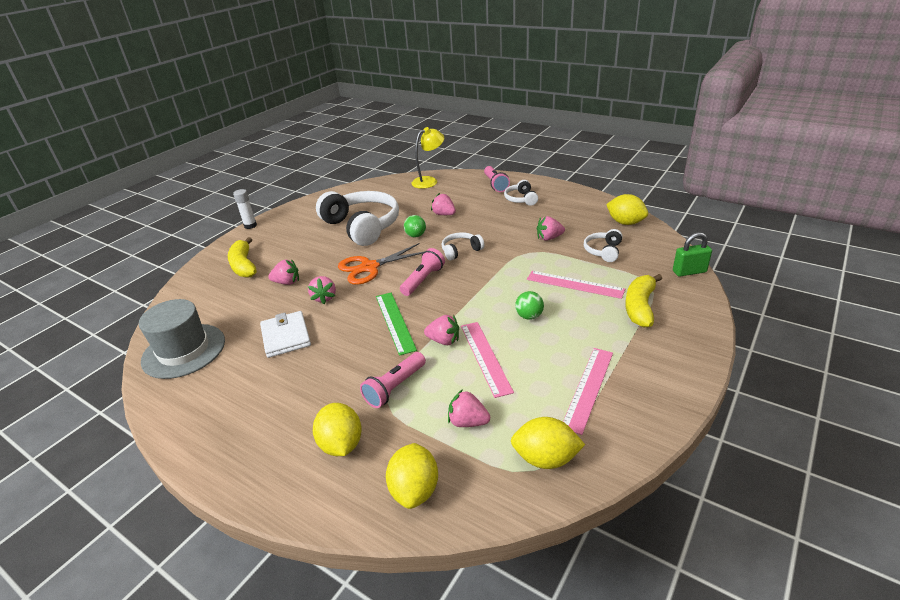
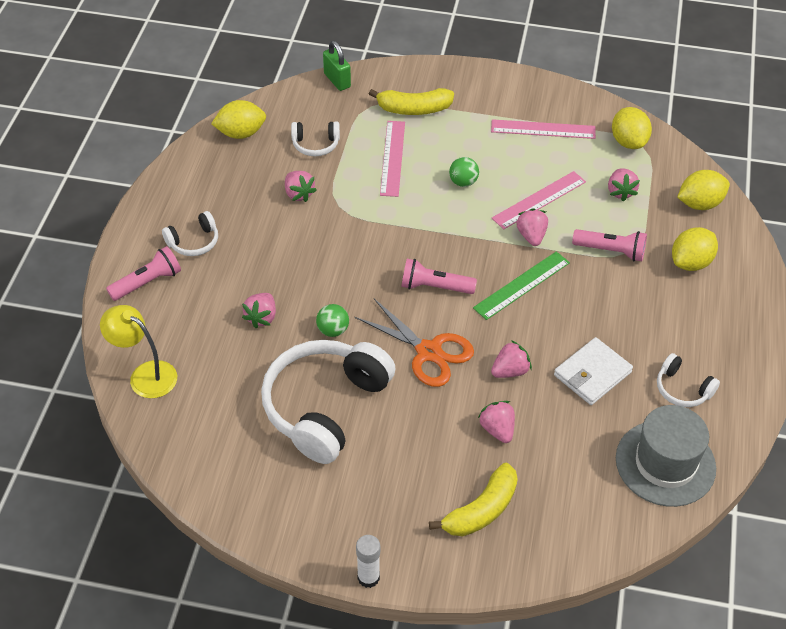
camera: 115 degrees left, 15 degrees up
(461, 251) = (356, 270): white headphones -> white headphones (682, 389)
(625, 223) = (241, 133): yellow lemon -> yellow lemon turned 60 degrees clockwise

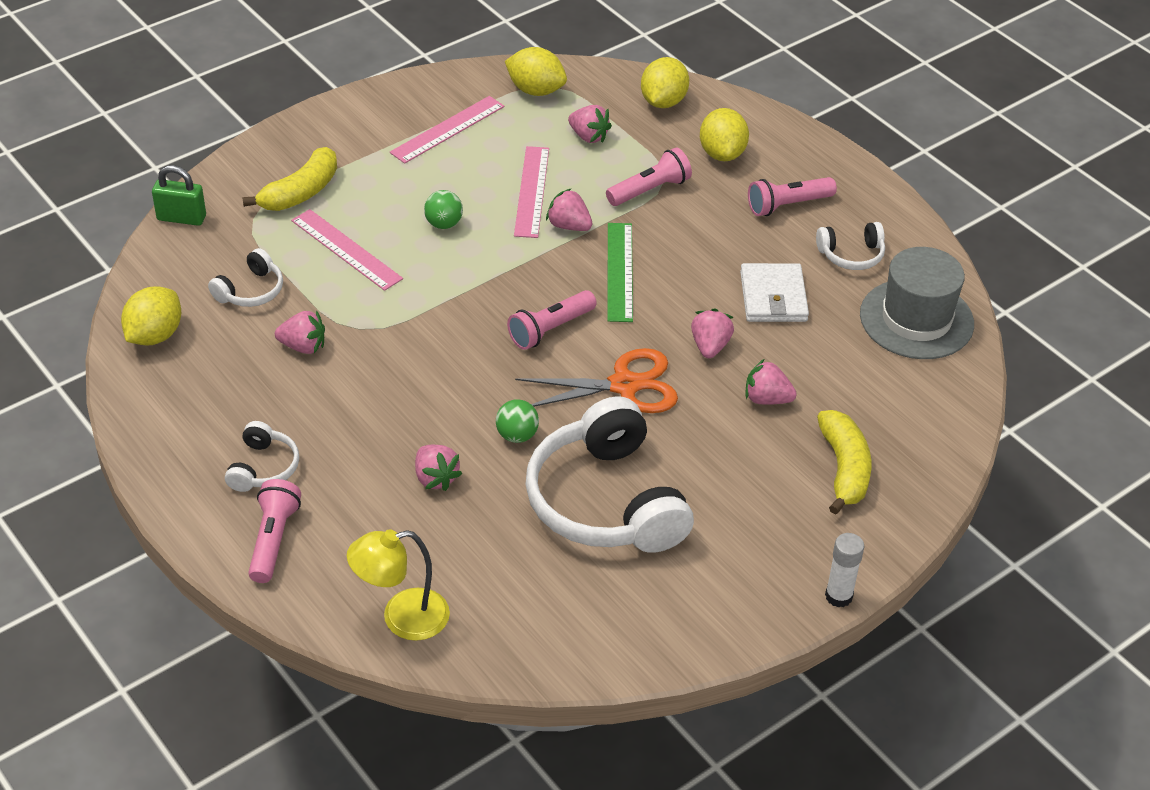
camera: 50 degrees left, 5 degrees down
(686, 326) = (787, 205): none -> pink flashlight

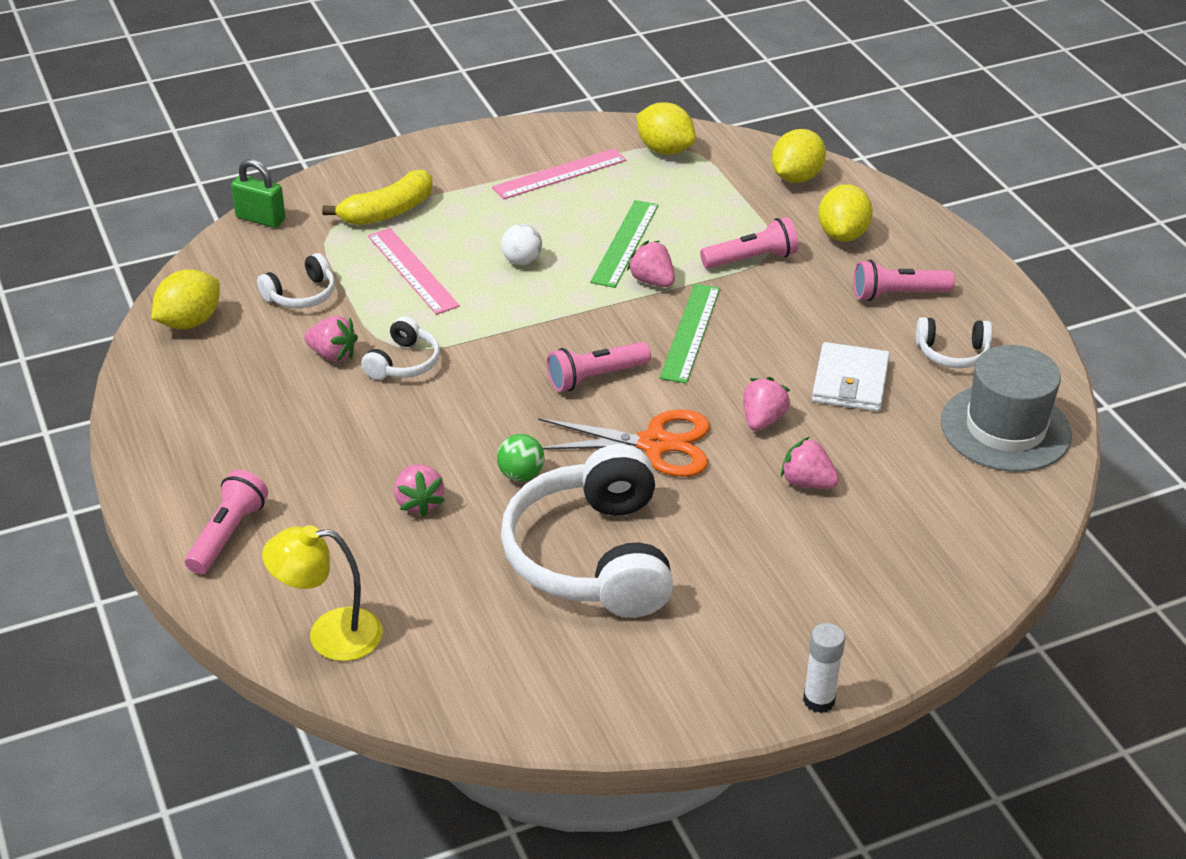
camera: 15 degrees right, 5 degrees down
(263, 468) = (246, 463): white headphones -> white headphones (403, 363)
(443, 224) = (521, 261): green ball -> white ball
(531, 191) = (625, 243): pink ruler -> green ruler
(588, 136) = (704, 200): pink strawberry -> none
(844, 469) = (870, 568): yellow banana -> none

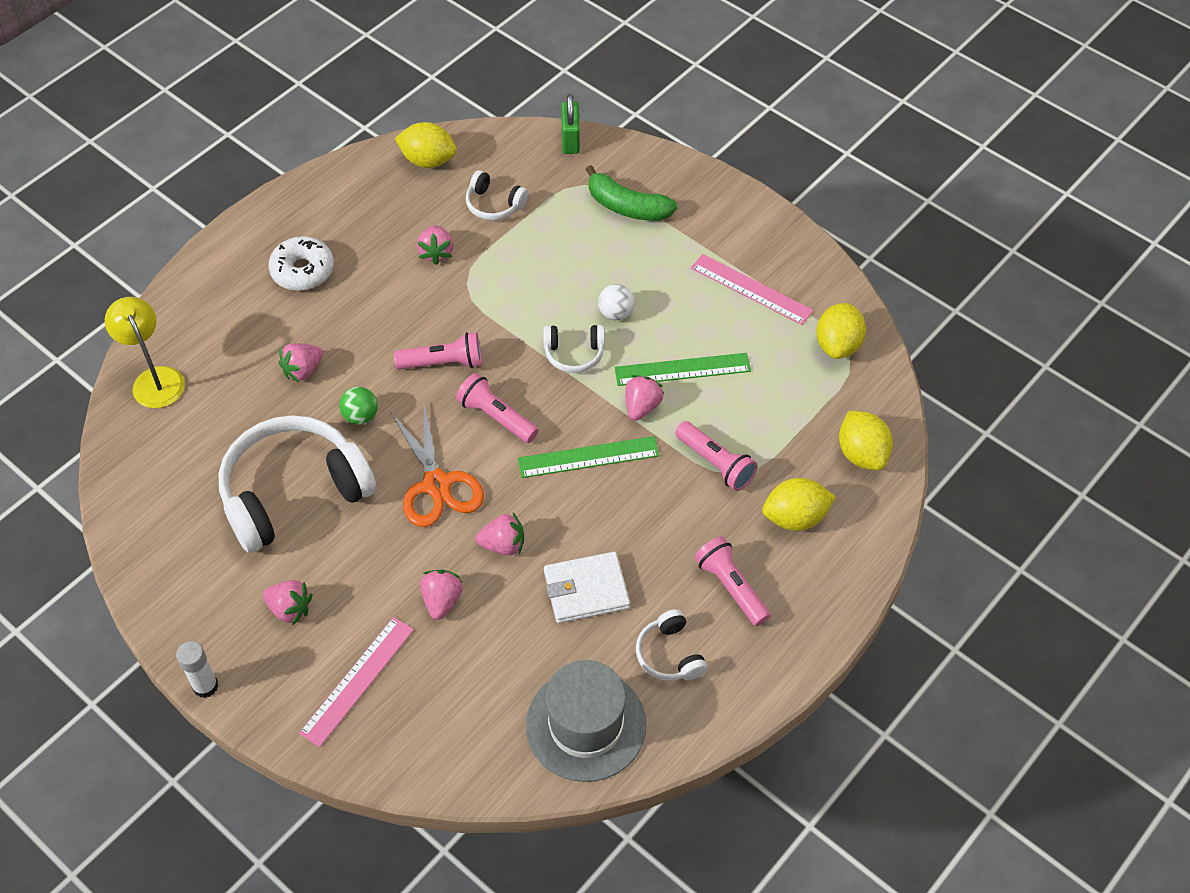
camera: 65 degrees right, 15 degrees up
(228, 534) = (224, 284): pink flashlight -> pink flashlight (443, 363)
(266, 463) = (303, 271): none -> white donut
(387, 212) = (627, 206): yellow banana -> green banana
(403, 363) = (449, 296): white headphones -> white headphones (574, 354)
(413, 270) = (562, 254): pink ruler -> pink ruler (357, 681)
(751, 602) = (290, 609): none -> pink strawberry
(796, 177) = (862, 454): yellow lemon -> yellow lemon turned 60 degrees clockwise

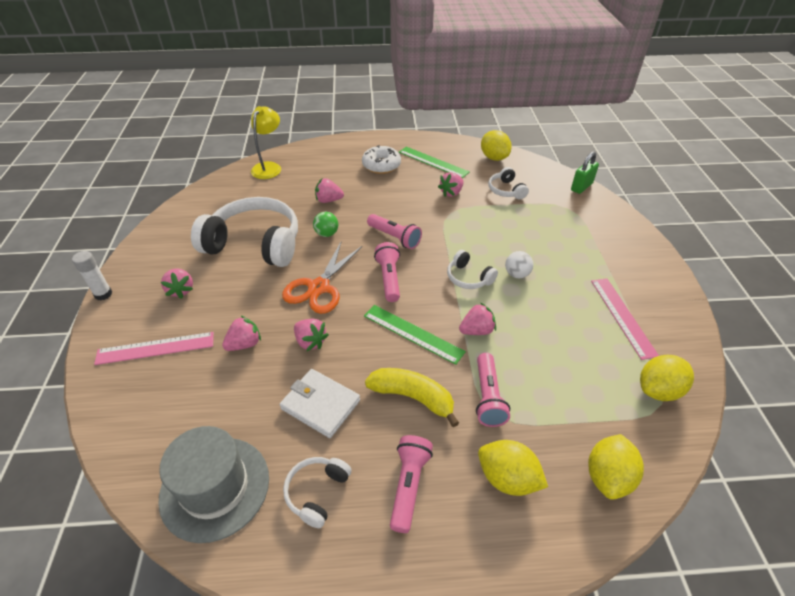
camera: 45 degrees right, 10 degrees down
(627, 206) = (582, 231): green banana -> none
(656, 516) = (413, 397): none -> yellow banana
(682, 369) = (526, 328): green ruler -> green ruler (433, 162)

